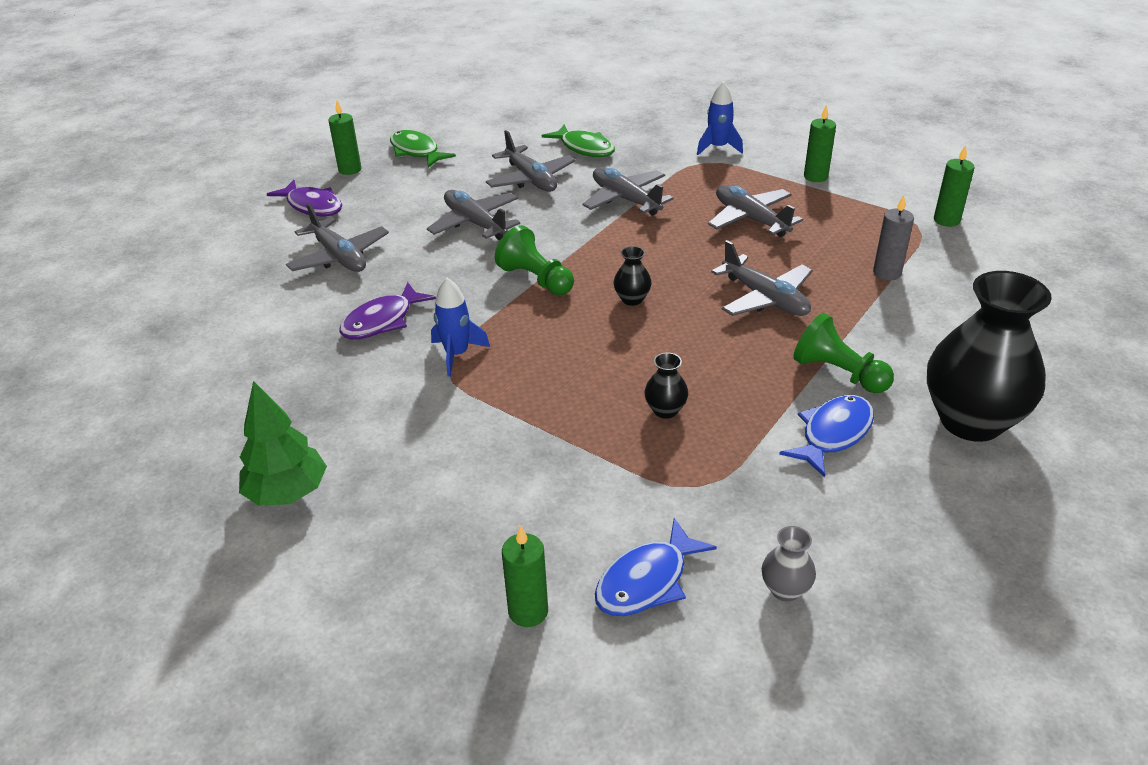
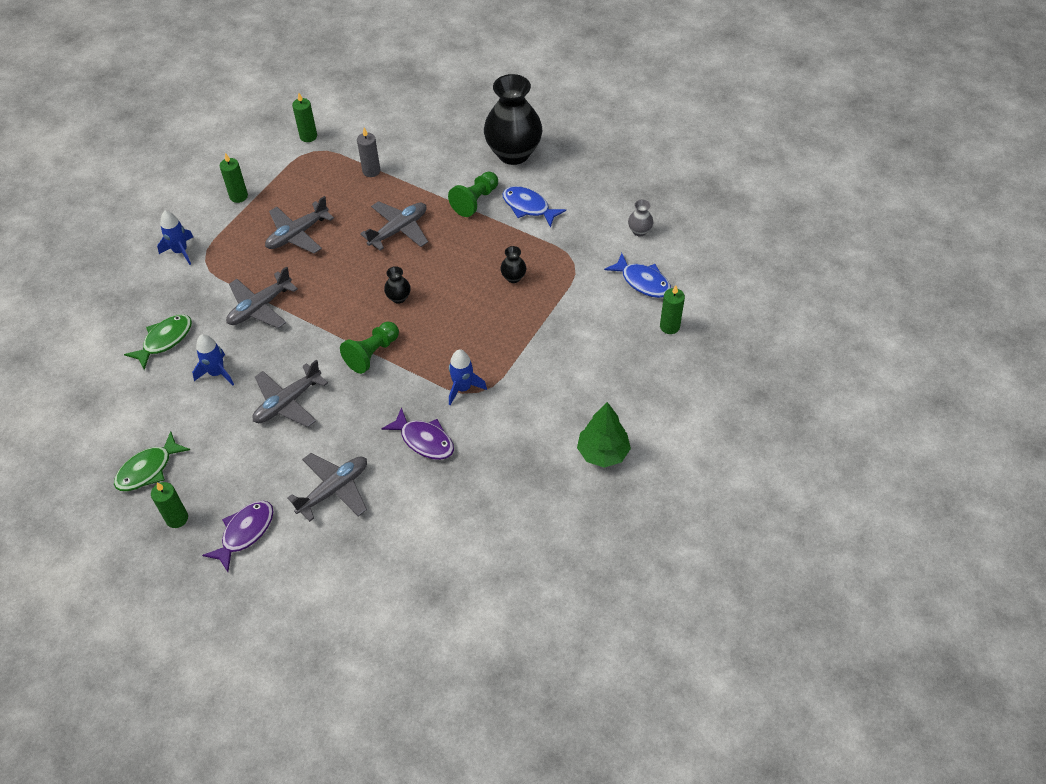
camera: 95 degrees left, 15 degrees up
(531, 179) = (217, 373): grey plane -> blue rocket

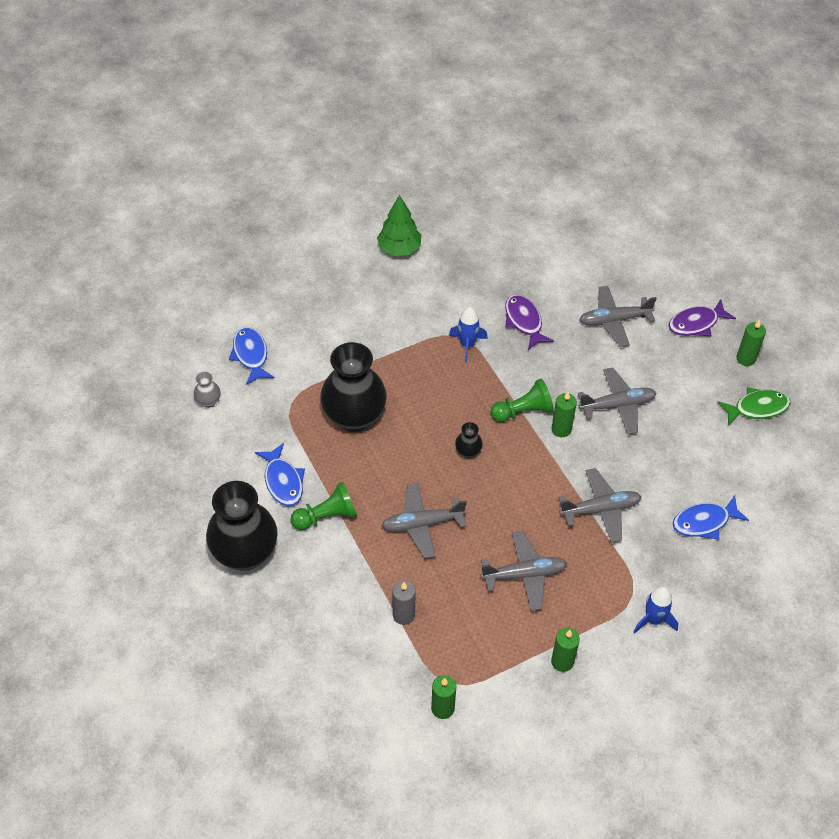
camera: 150 degrees left, 0 degrees up
(165, 340) = (704, 522): green fish -> blue fish
(217, 373) = (667, 463): blue rocket -> none
(513, 277) = (354, 417): black vase -> black vase, size x2.42
(669, 326) = (266, 308): green candle -> green candle (561, 429)

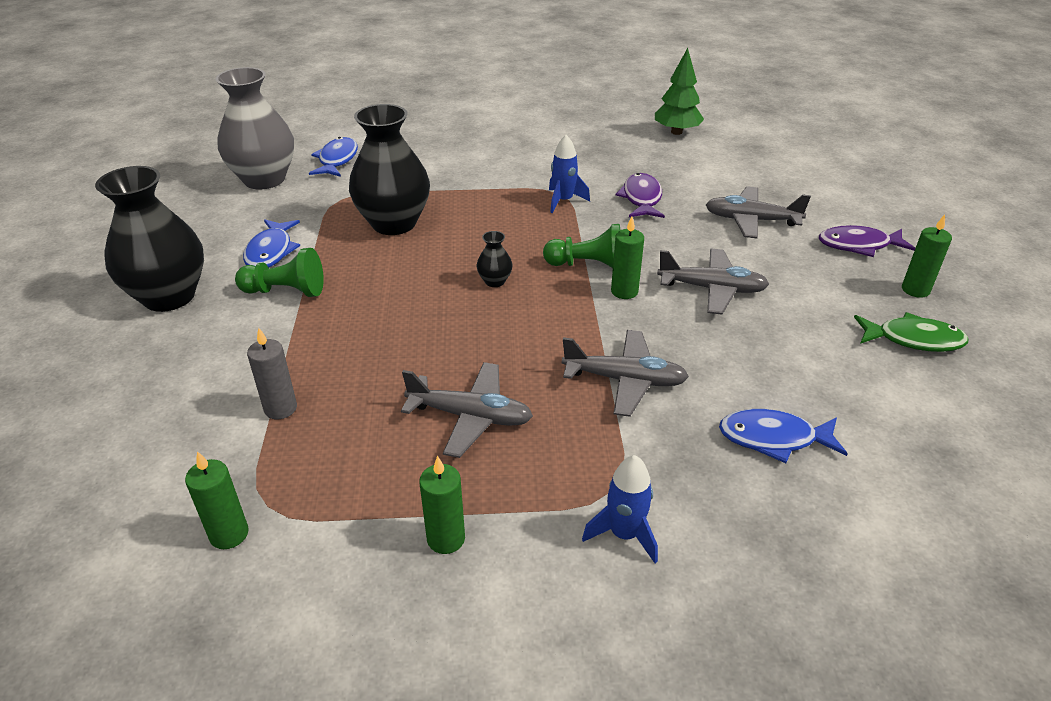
camera: 25 degrees right, 15 degrees down
(208, 401) = (264, 179): grey vase -> grey vase, size x2.42
(399, 249) = (547, 126): green tree -> green tree (676, 132)
(422, 524) = (385, 328): grey plane -> none

